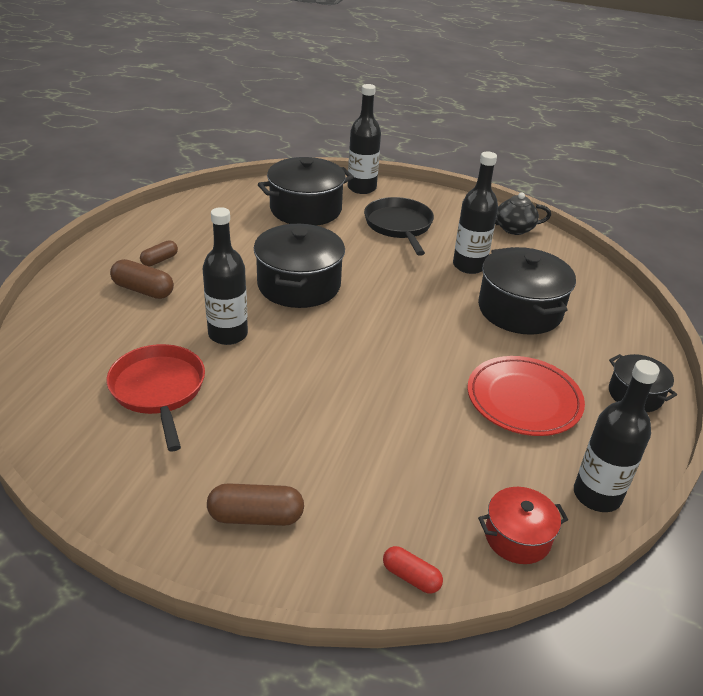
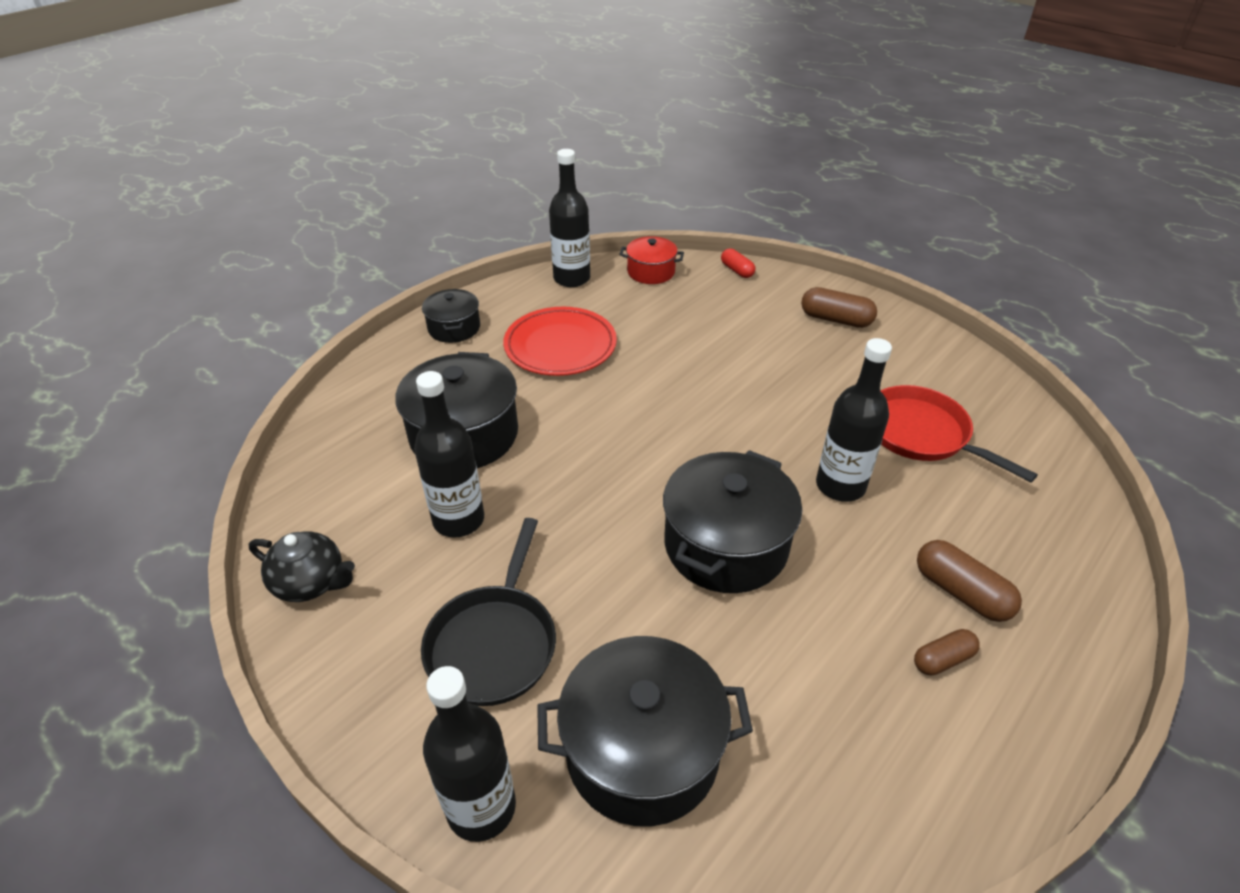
camera: 155 degrees left, 5 degrees up
(159, 390) = (922, 434): red pan -> red pan turned 135 degrees clockwise

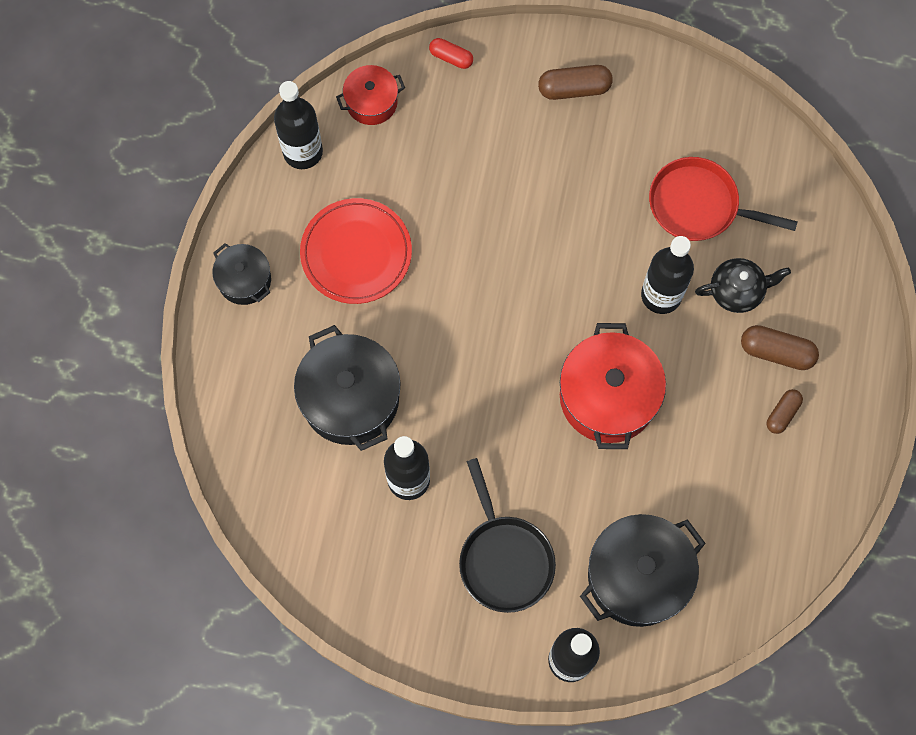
camera: 30 degrees left, 30 degrees up
(311, 582) = (348, 586): black teapot -> black teapot (737, 291)
(725, 545) = (608, 396): black pot -> red pot

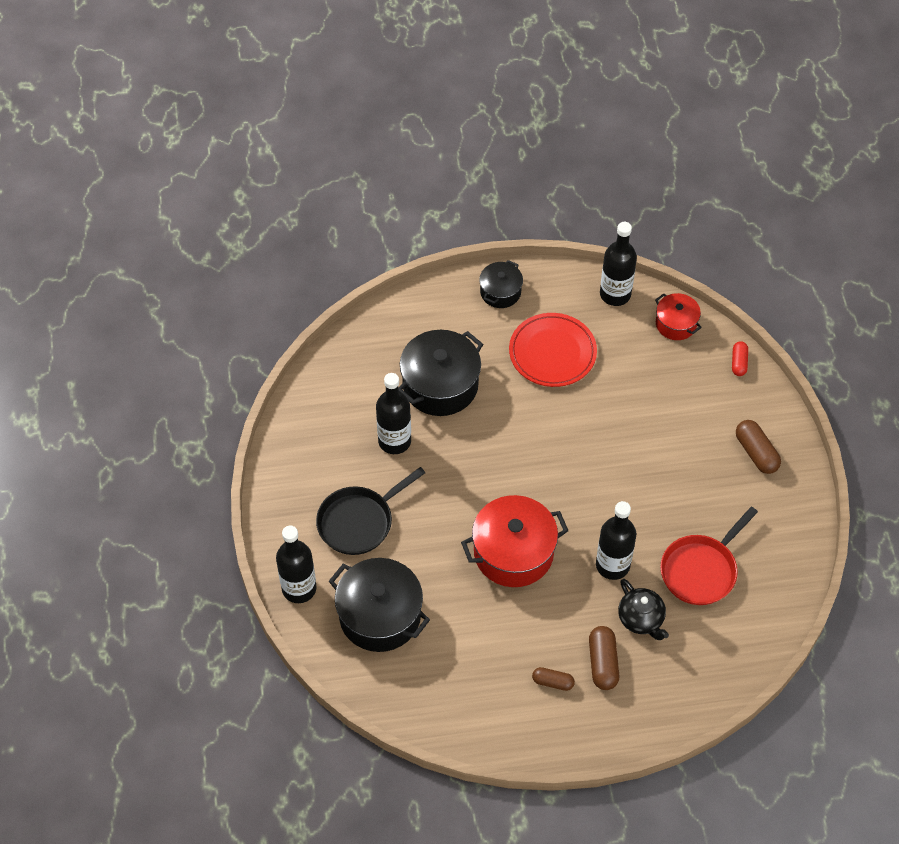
camera: 70 degrees right, 15 degrees down
(699, 205) = (701, 570): red pan -> red pan turned 135 degrees counterclockwise

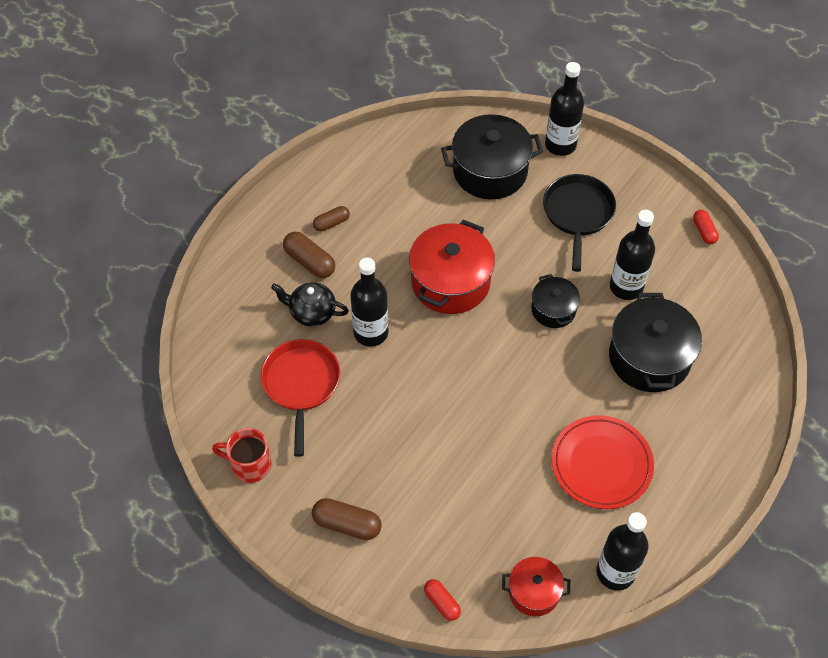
camera: 135 degrees right, 0 degrees up
(289, 430) = (704, 231): none -> red capsule
(500, 292) = (706, 482): black pot -> black pot (553, 309)
(789, 544) = (249, 465): none -> red mug

